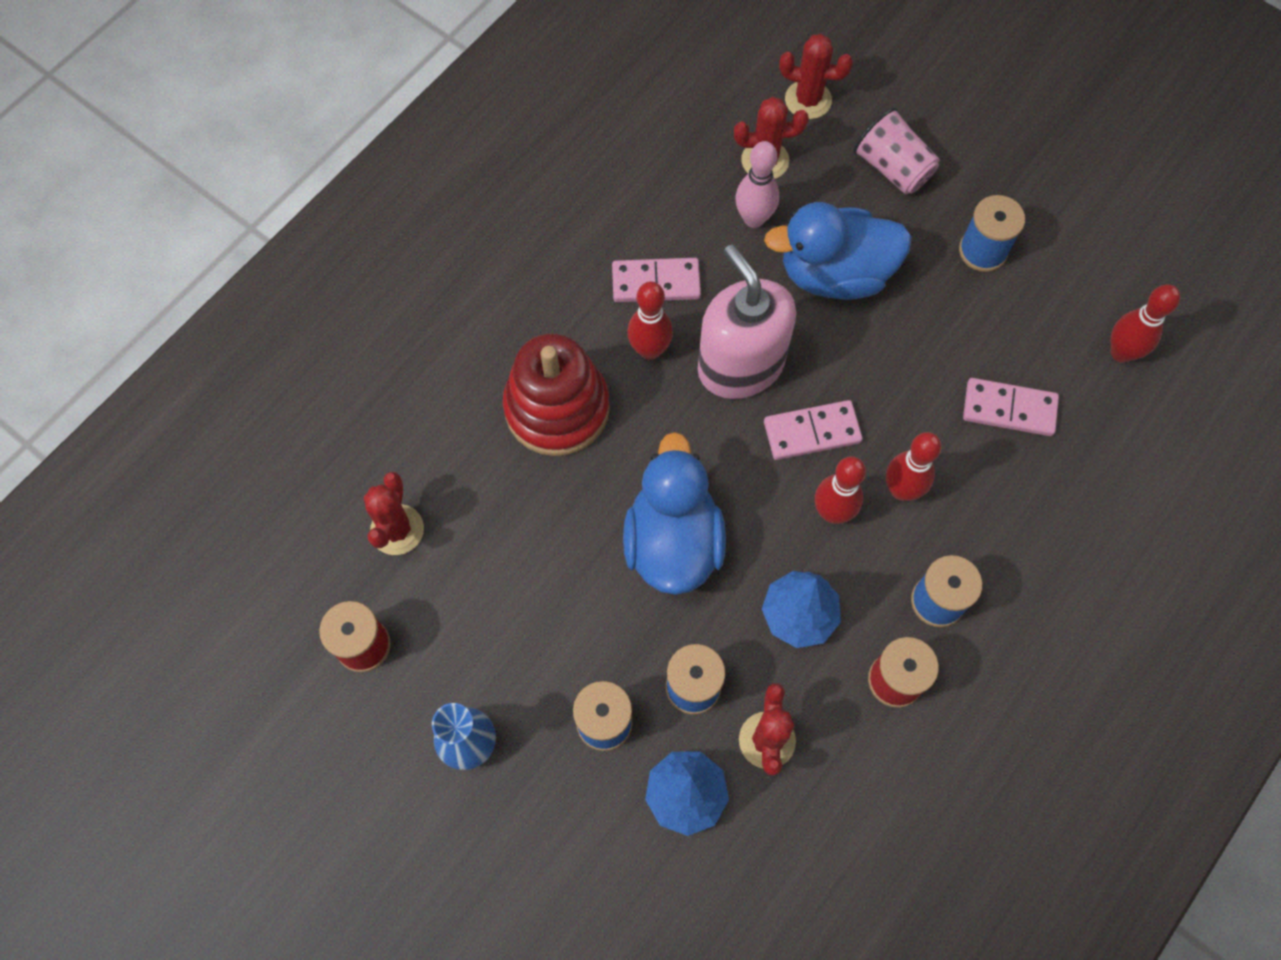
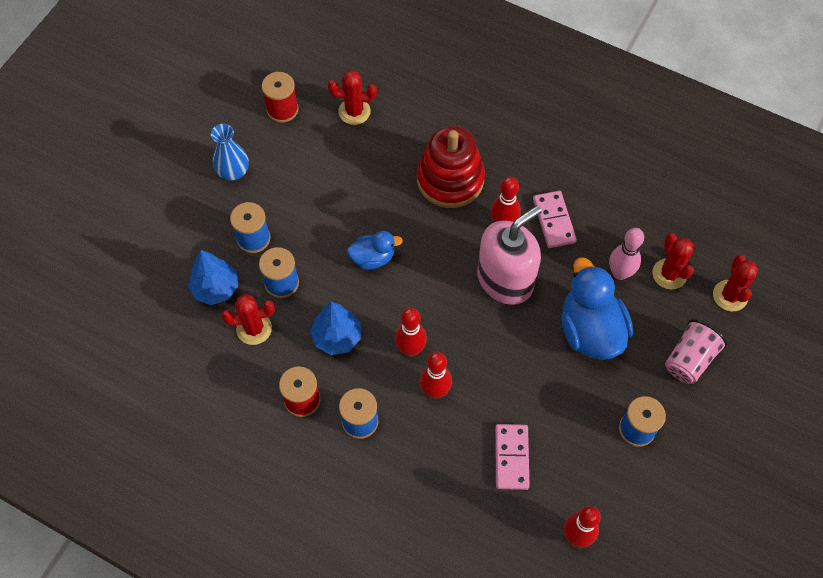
camera: 80 degrees right, 5 degrees down
(673, 542) = (373, 258): blue duck -> blue duck, size x0.55
(812, 432) = (466, 330): pink domino -> none

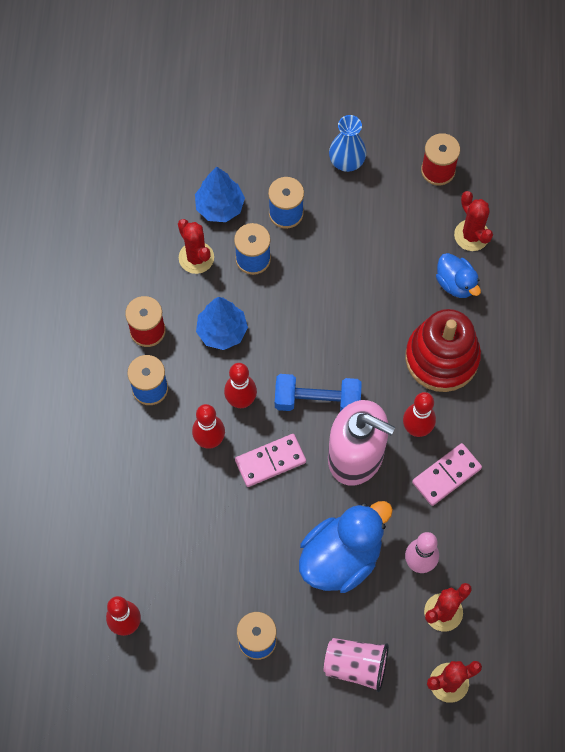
camera: 65 degrees right, 5 degrees up
(373, 258) = (318, 325): blue duck -> blue duck (456, 283)
(441, 288) = (317, 400): none -> blue dumbbell
(511, 457) = (175, 535): pink domino -> pink domino (270, 461)

